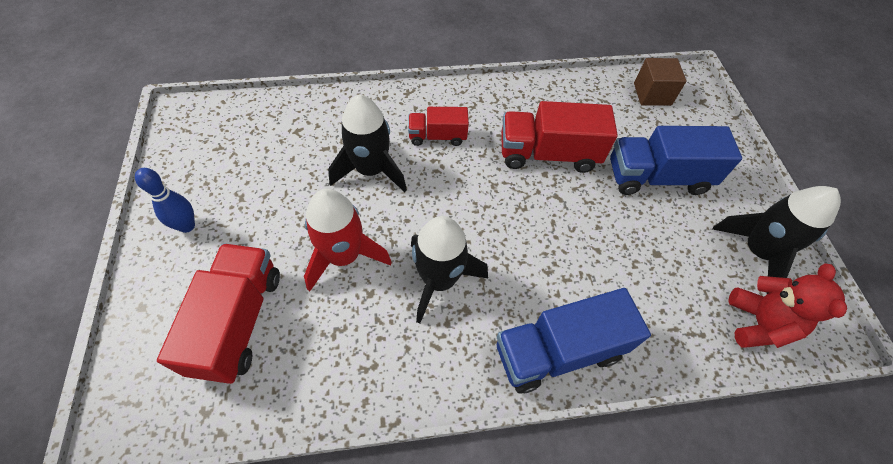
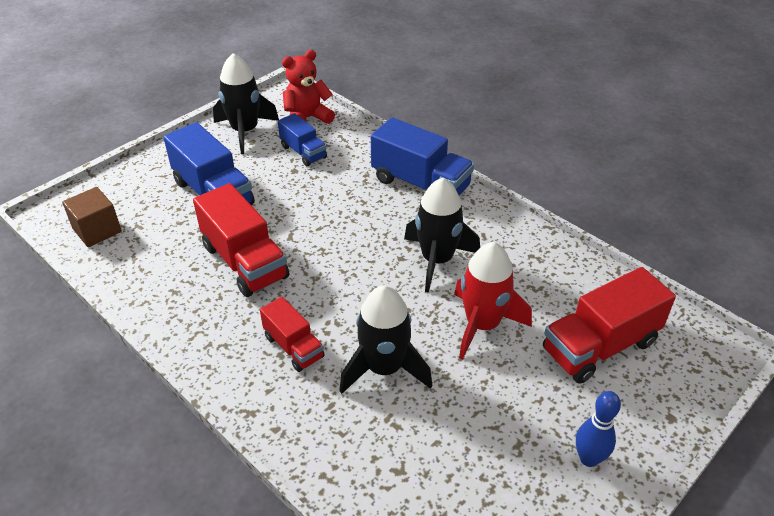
camera: 125 degrees left, 15 degrees down
(686, 280) = (303, 152): none -> blue truck

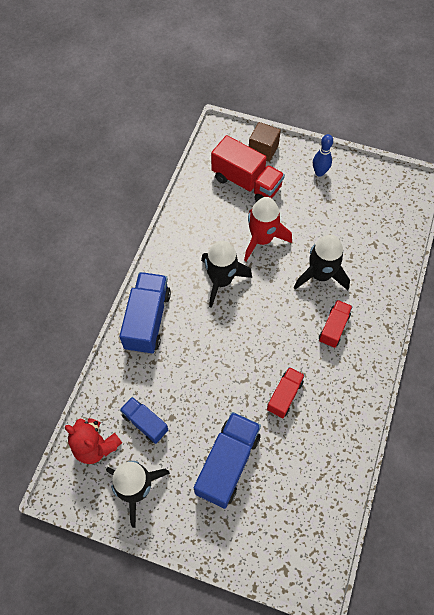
camera: 115 degrees left, 20 degrees up
(97, 230) = (311, 526): brown cube -> brown cube (263, 149)
(245, 262) = (284, 396): red truck -> red truck, size x0.58
(303, 152) = (145, 423): blue truck -> blue truck turned 75 degrees counterclockwise

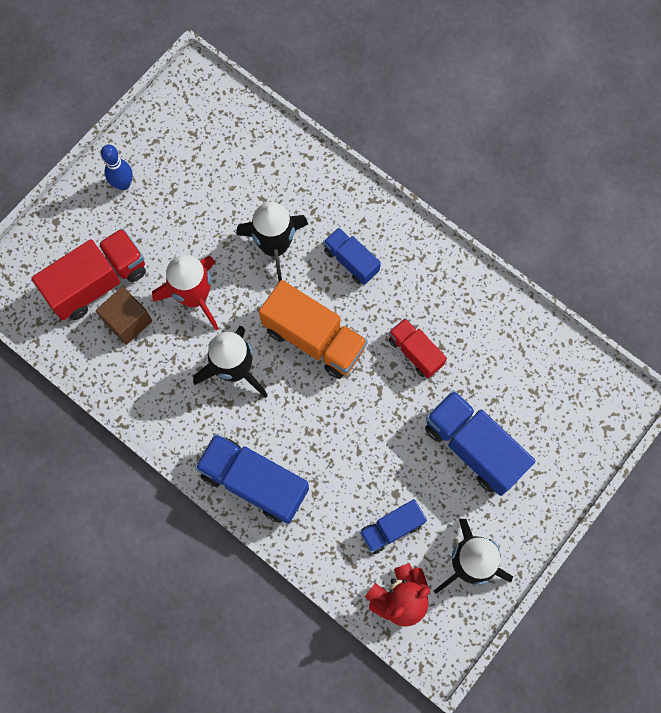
camera: 70 degrees left, 10 degrees up
(263, 149) = (53, 240): brown cube -> brown cube (127, 321)
(265, 323) = (314, 338): none -> orange truck
(333, 328) = (351, 261): red truck -> blue truck

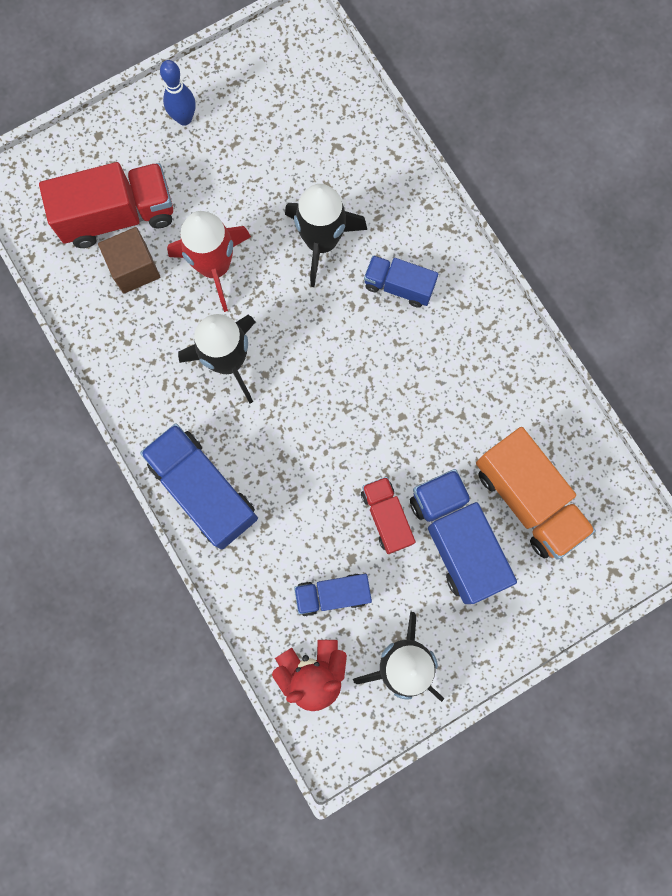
camera: 20 degrees right, 5 degrees up
(314, 338) = (326, 357): orange truck -> orange truck (527, 499)
(351, 261) = (398, 286): blue truck -> blue truck turned 45 degrees counterclockwise
(415, 352) = (431, 411): red truck -> red truck (386, 517)

